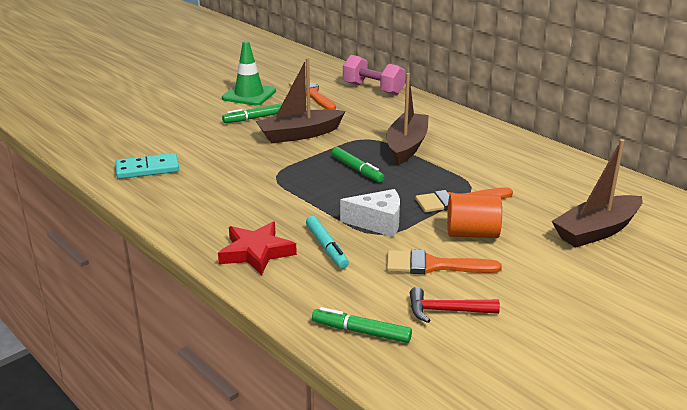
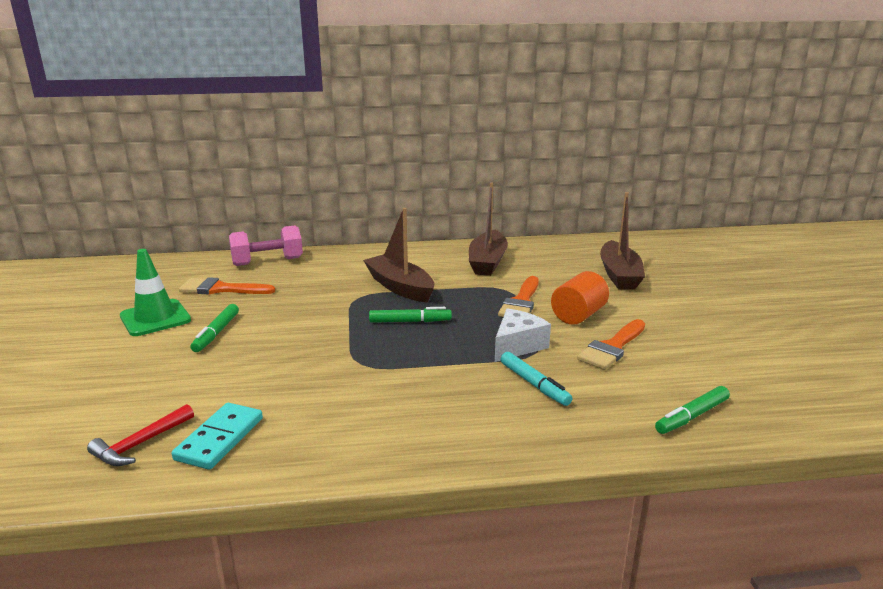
camera: 55 degrees left, 5 degrees down
(256, 252) = (504, 425): red star -> none
(300, 134) = (296, 323): brown boat -> brown boat (487, 262)
(326, 247) = (534, 384): turquoise marker -> turquoise marker turned 45 degrees clockwise
(446, 311) = (685, 367): red hammer -> red hammer (141, 444)

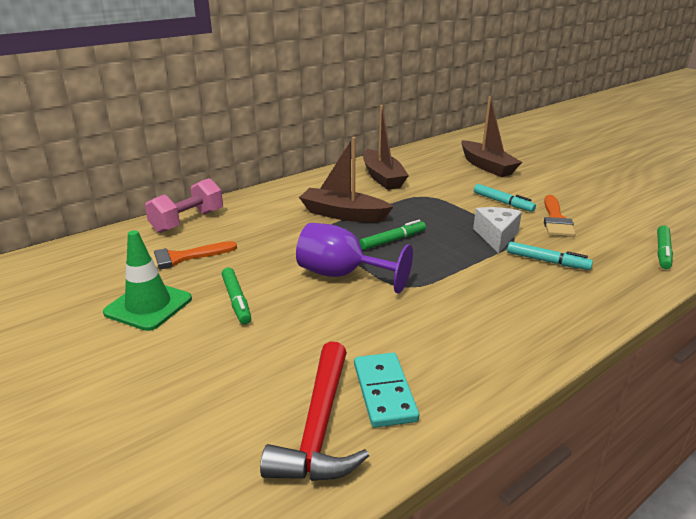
camera: 30 degrees left, 5 degrees up
(141, 444) = (319, 427): red hammer -> red hammer, size x1.62
(322, 338) = (342, 275): none -> purple goblet
(521, 302) = (451, 203): orange brush -> none
(578, 315) = (503, 202): orange cylinder -> turquoise marker

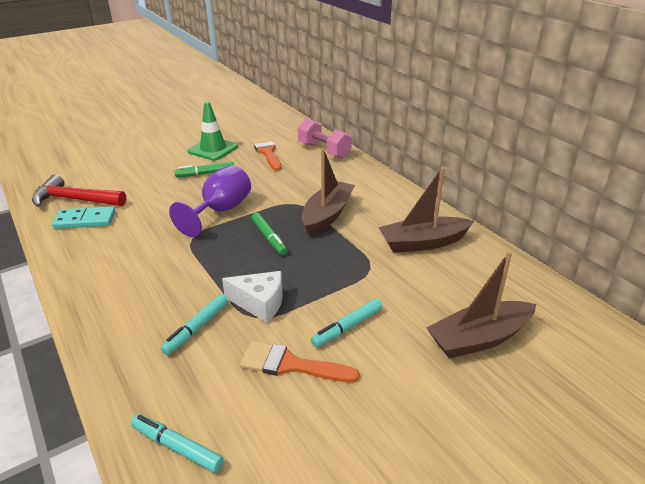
camera: 95 degrees right, 5 degrees up
(662, 252) = (177, 447): green marker -> turquoise marker

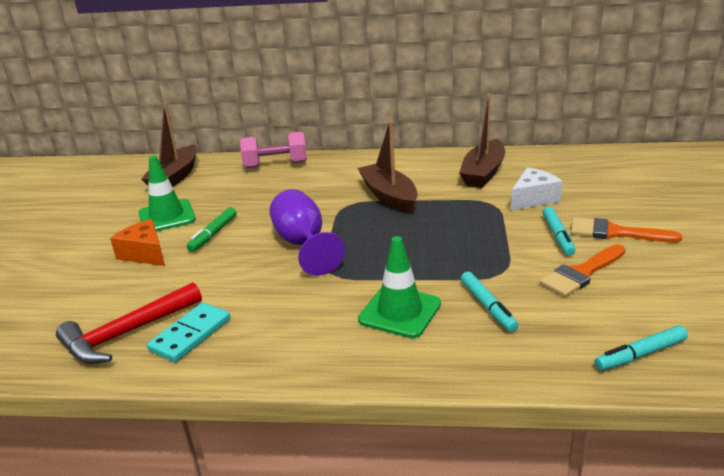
camera: 50 degrees left, 5 degrees down
(161, 288) = (400, 312): none -> green traffic cone
(163, 164) = (145, 254): none -> orange cheese
(260, 303) = (484, 265): white cheese -> white cheese (533, 199)
(267, 152) = (228, 191): orange brush -> orange brush (615, 233)
(269, 238) = (388, 233): green marker -> none
(479, 338) = (617, 193): brown boat -> brown boat (175, 177)

